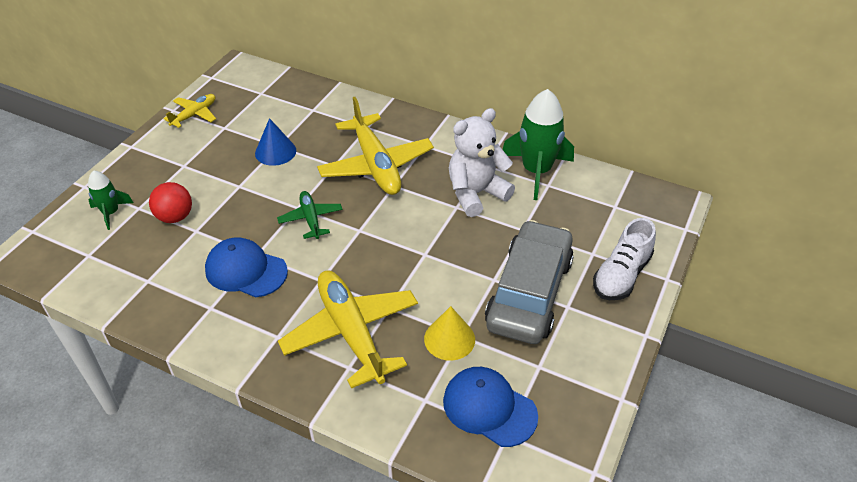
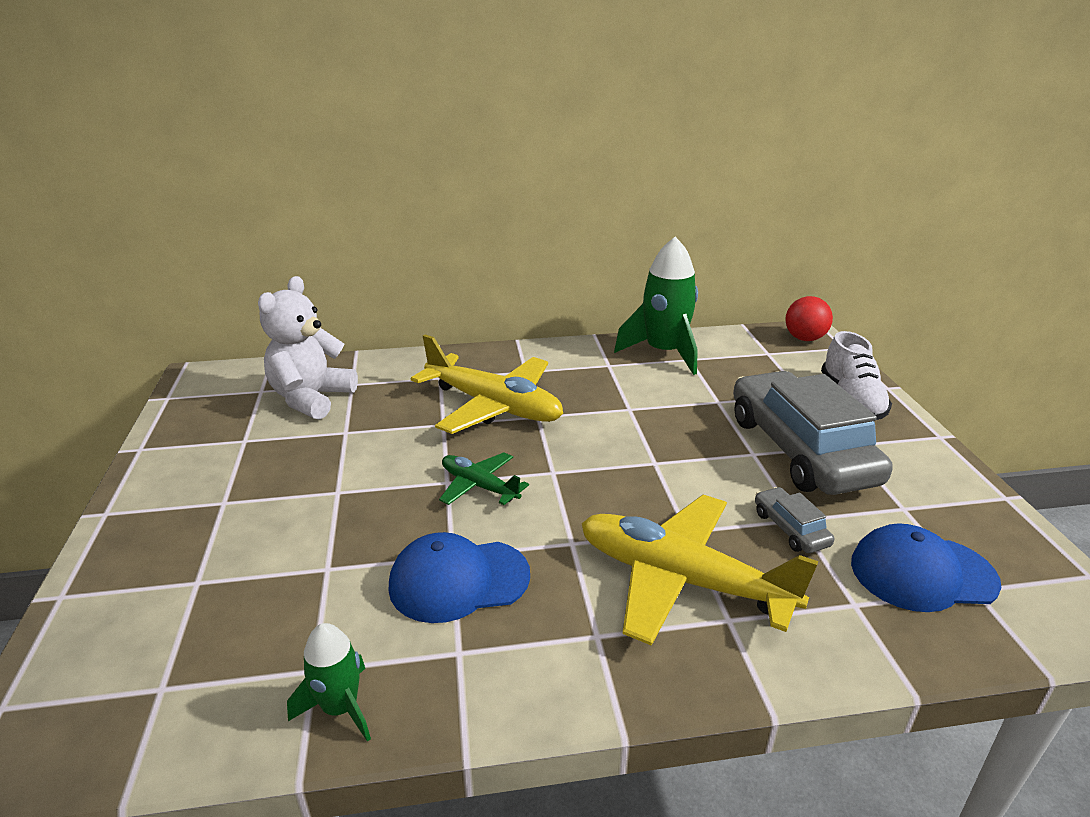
camera: 35 degrees left, 15 degrees down
(111, 213) = (150, 609): green rocket -> green rocket (340, 708)
(175, 217) = (274, 566): red ball -> red ball (804, 338)
(194, 115) = (182, 442): yellow plane -> none
(275, 152) = (349, 438): blue cone -> none
(449, 339) = (790, 528): yellow cone -> grey car
(476, 193) = (633, 390): white teddy bear -> white teddy bear (311, 398)

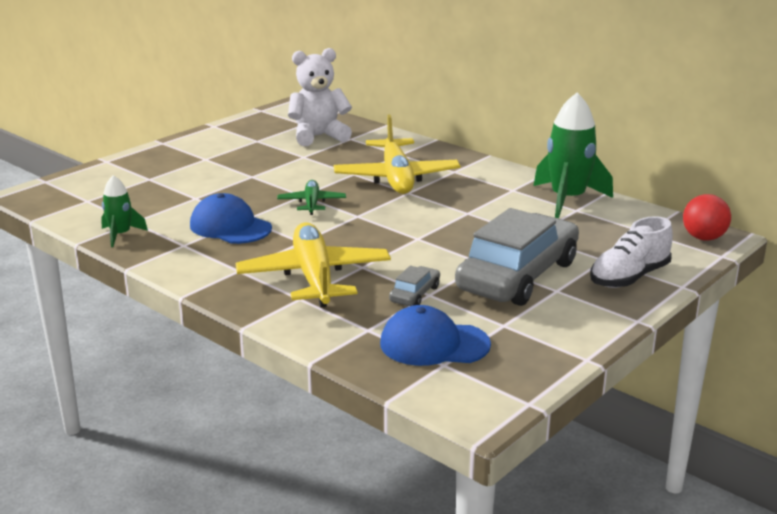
camera: 50 degrees right, 5 degrees down
(922, 573) = (434, 344): blue cap -> blue cap turned 45 degrees counterclockwise

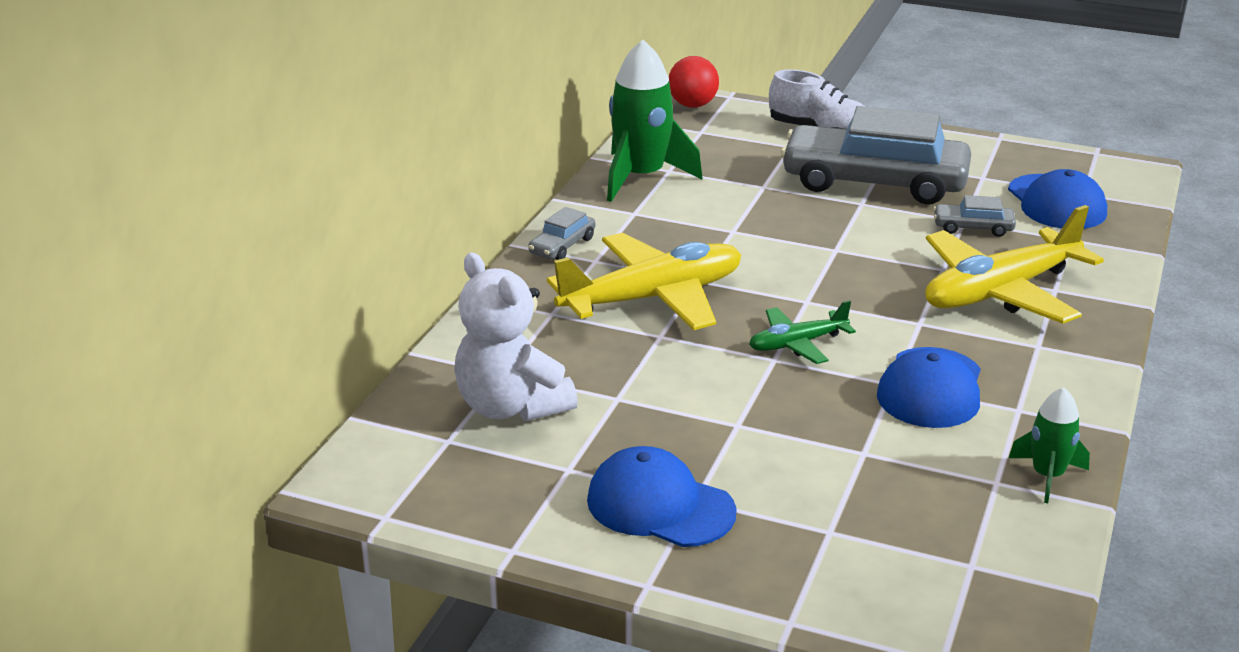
camera: 110 degrees left, 5 degrees up
(209, 152) = (660, 506): none -> blue cap
(478, 166) = (562, 246): none -> grey car

